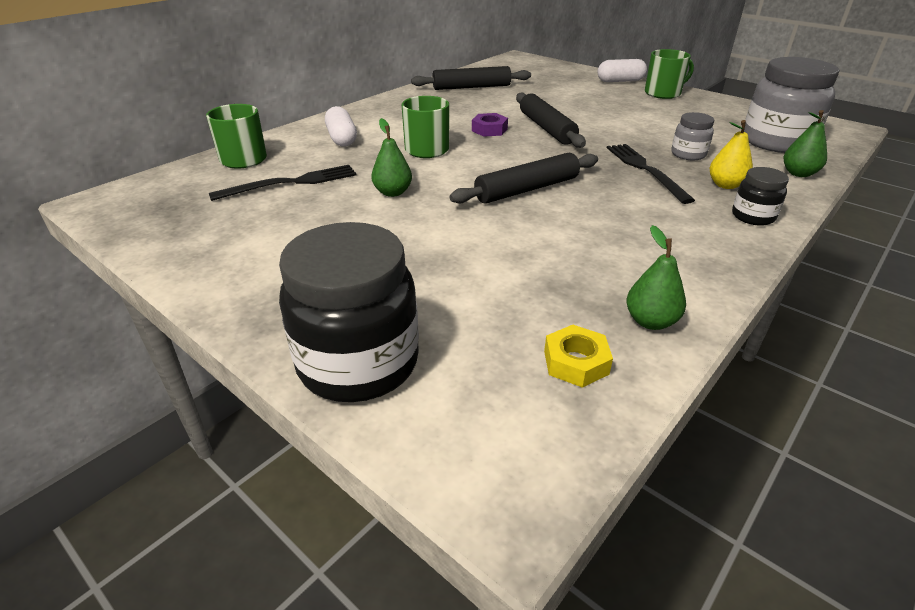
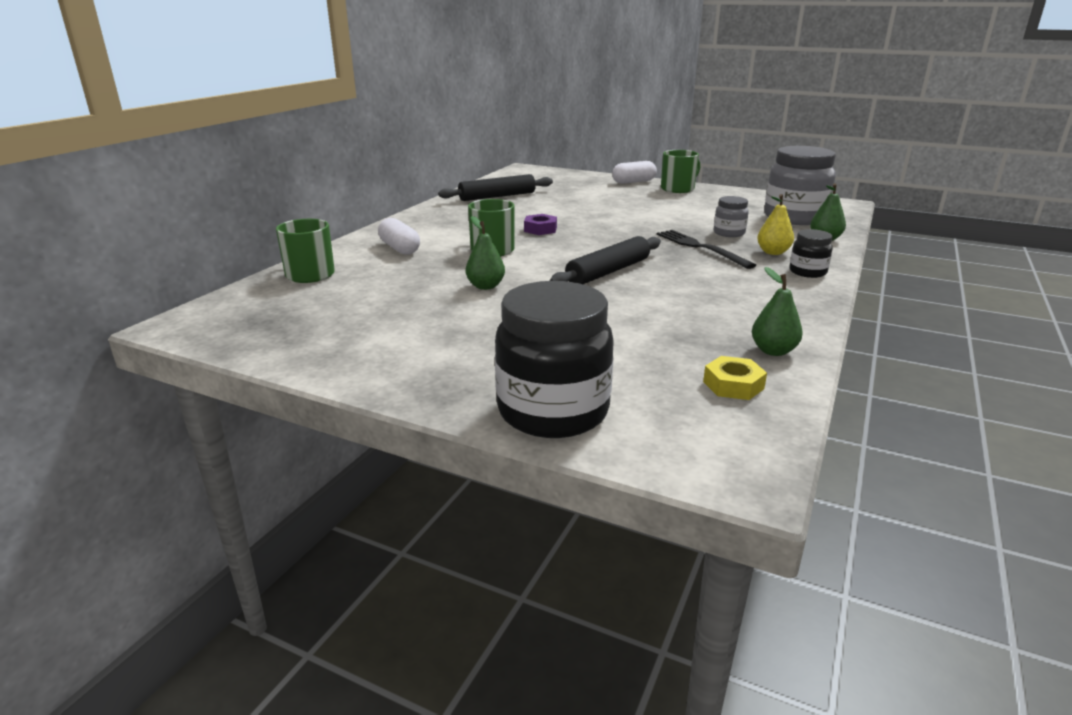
camera: 15 degrees left, 10 degrees down
(291, 183) = (377, 289): black fork -> none
(546, 128) = (592, 224): black rolling pin -> none

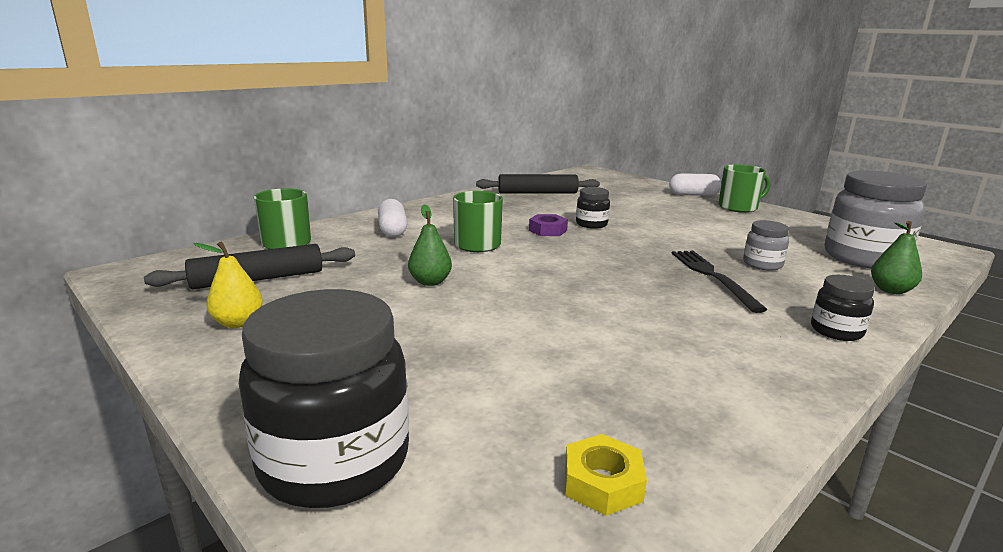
camera: 20 degrees right, 5 degrees down
(572, 219) = (591, 224): none -> black jar
(608, 271) = (577, 287): black rolling pin -> black rolling pin (258, 279)
(773, 252) = (804, 297): yellow pear -> yellow pear (238, 323)
(773, 351) = (703, 440): green pear -> none

